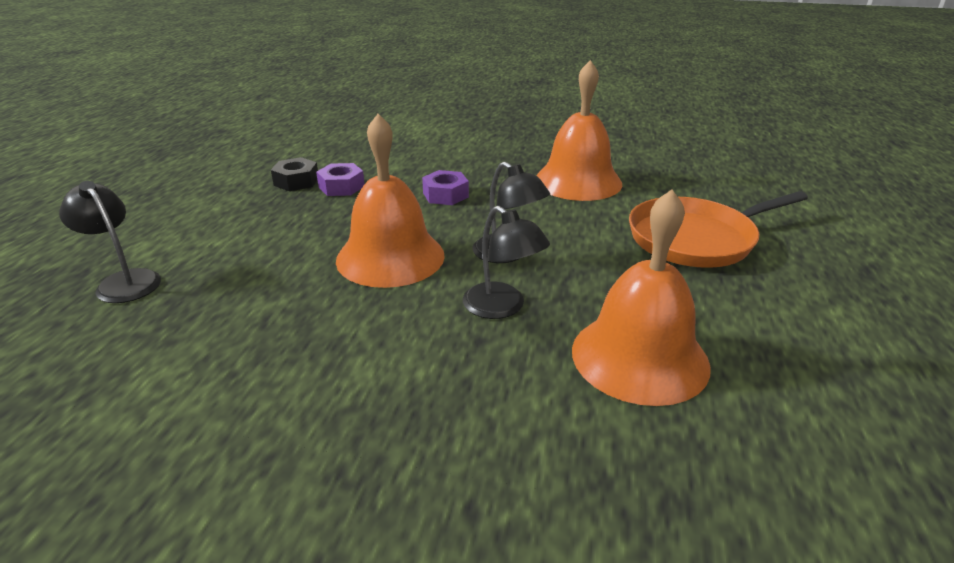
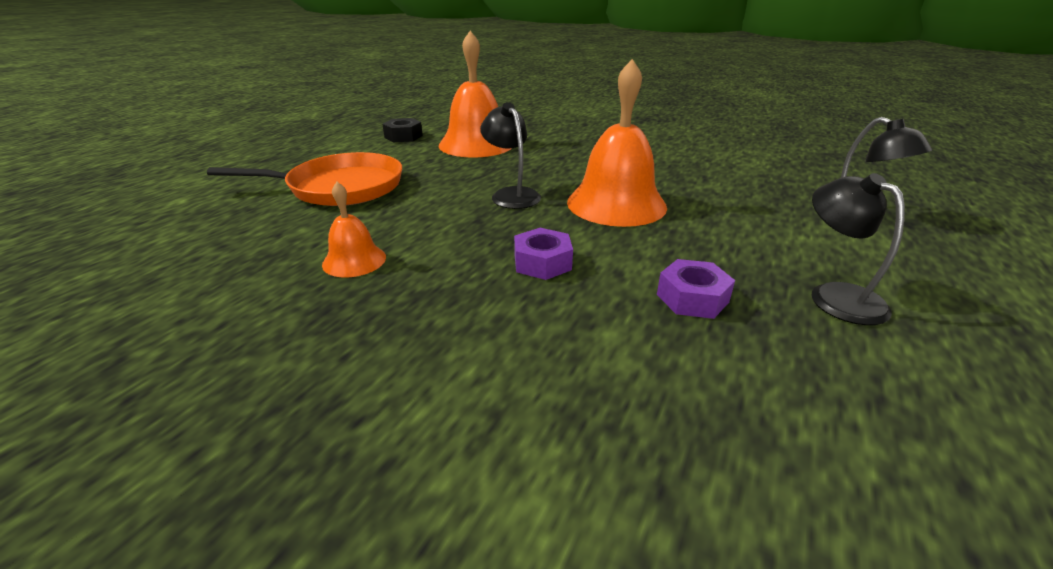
camera: 165 degrees left, 0 degrees up
(296, 181) = (774, 321): black nut -> black nut (403, 136)
(502, 307) = (538, 167): black lamp -> black lamp (835, 295)
(578, 181) = (354, 260): orange bell -> orange bell, size x0.51

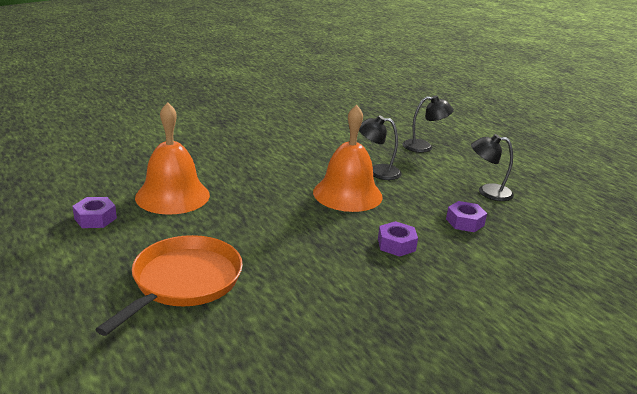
camera: 60 degrees left, 5 degrees down
(354, 260) = (330, 307): orange bell -> none
(403, 136) = (95, 218): black nut -> purple nut
(511, 194) = (292, 219): black lamp -> black lamp (377, 172)

